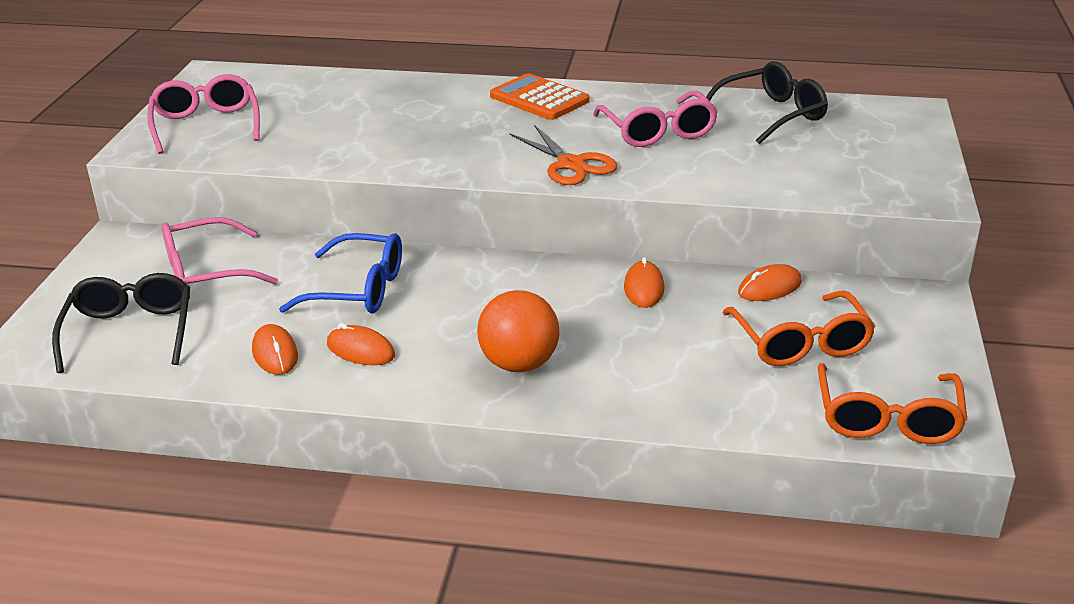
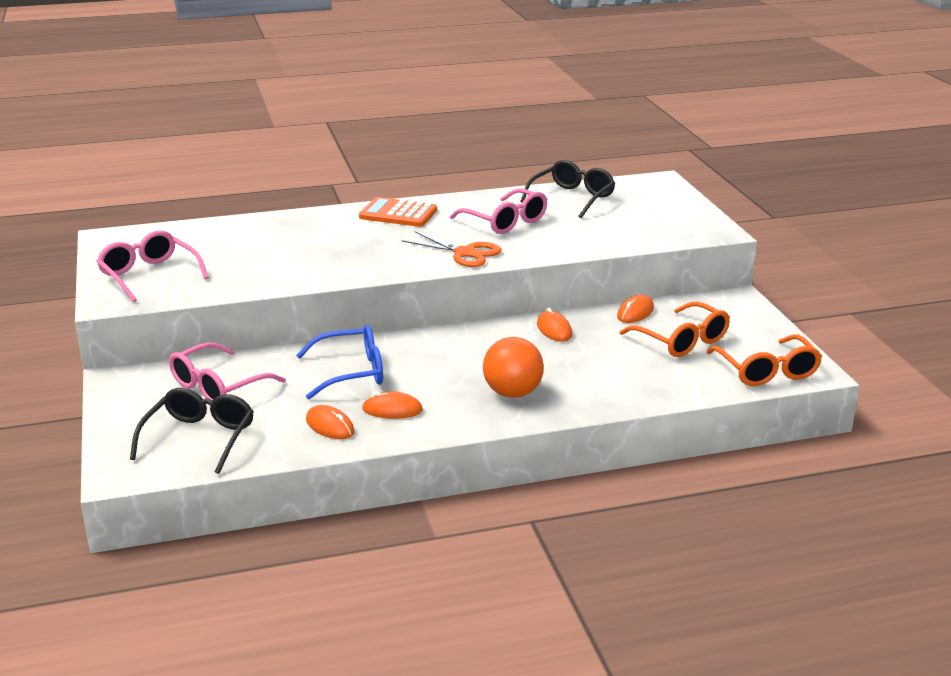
camera: 25 degrees left, 5 degrees down
(130, 332) = (199, 438): black glasses -> black glasses turned 45 degrees clockwise

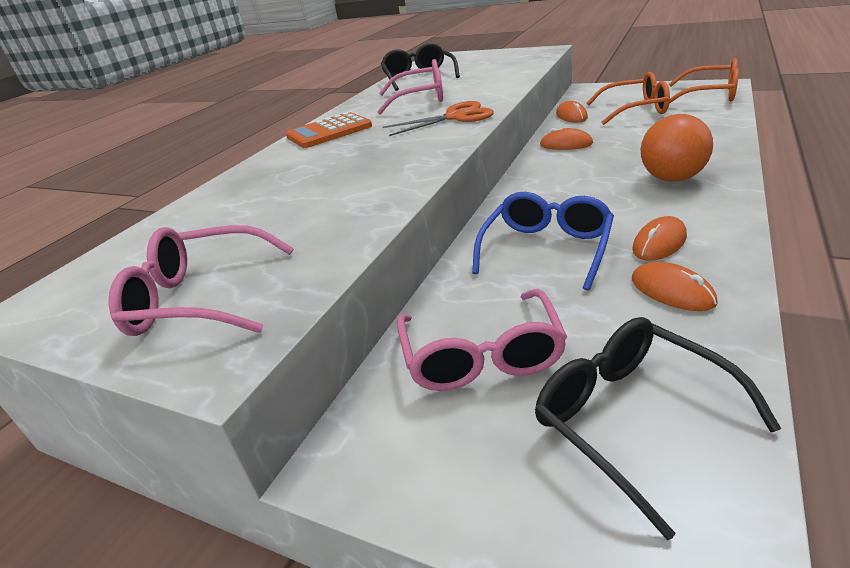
camera: 45 degrees left, 5 degrees up
(330, 426) = (672, 291): orange mouse -> orange mouse turned 60 degrees clockwise

